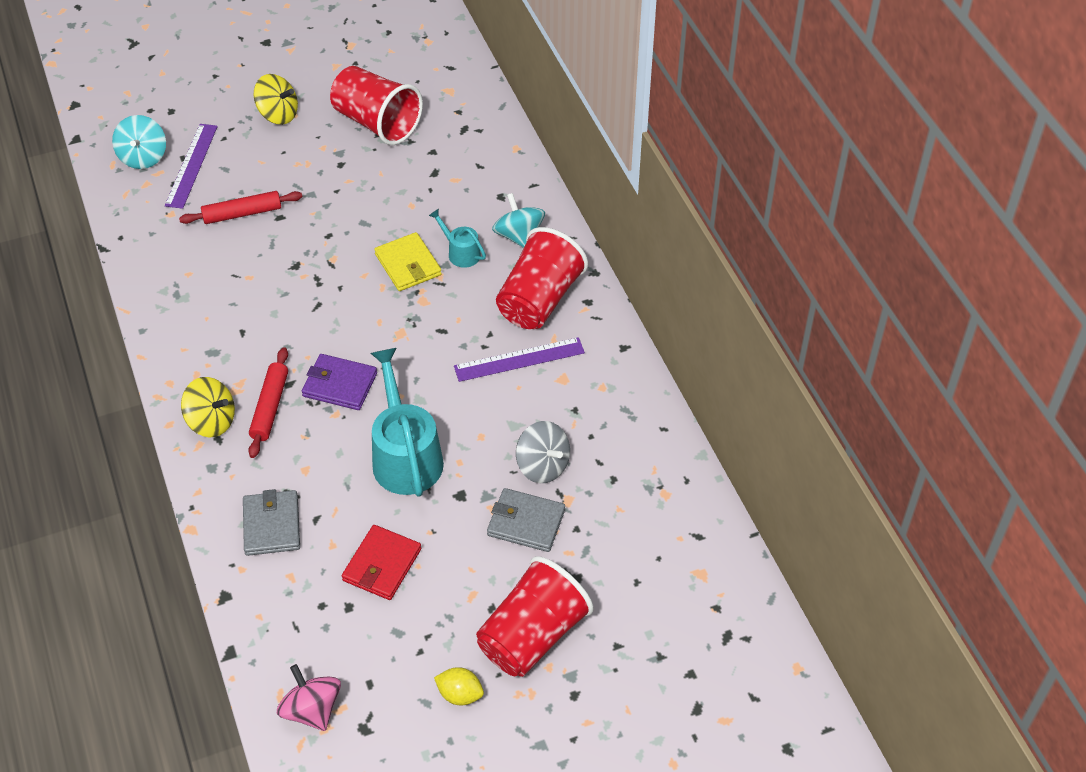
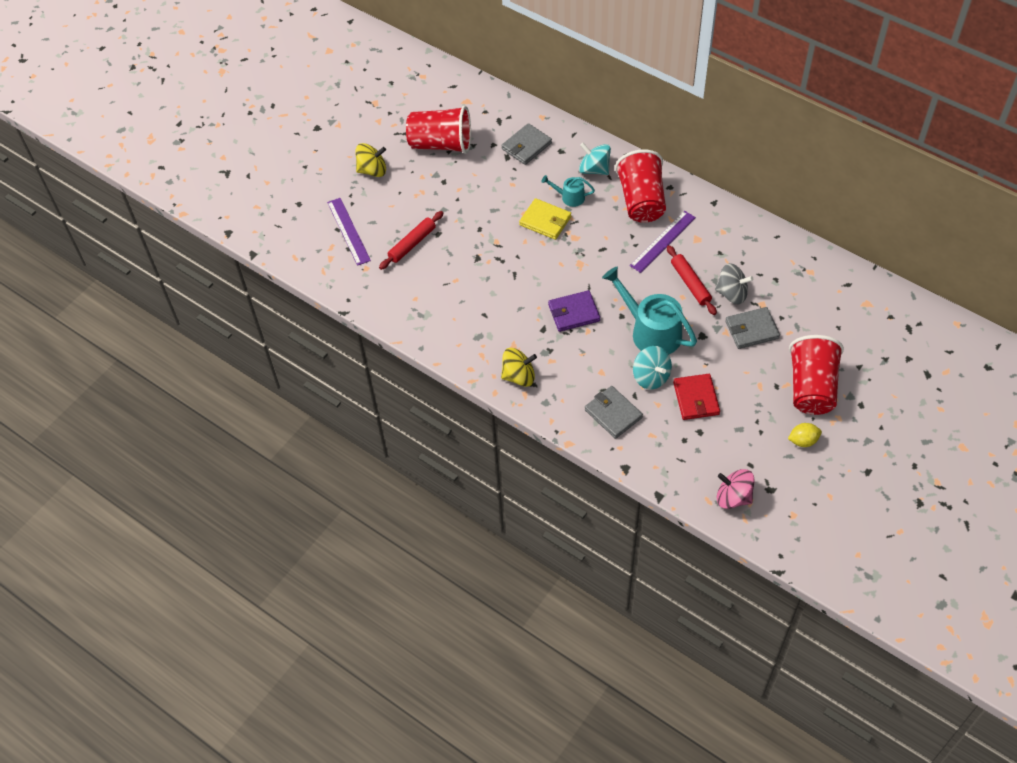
camera: 30 degrees left, 5 degrees up
(143, 157) = (311, 242): turquoise spinning top -> turquoise spinning top (651, 377)
(270, 407) = (545, 349): red rolling pin -> red rolling pin (690, 283)
(467, 171) = (526, 146): none -> grey wallet

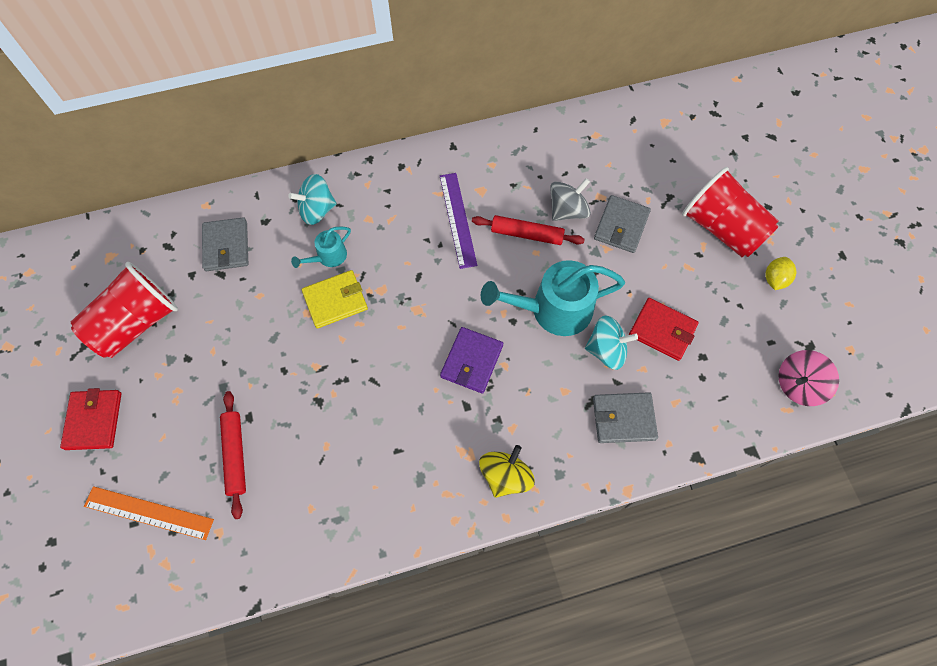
camera: 55 degrees left, 10 degrees up
(348, 231) = (149, 512): purple ruler -> orange ruler
(372, 170) = (94, 420): yellow spinning top -> red wallet
(641, 201) = (394, 200): red cup -> none

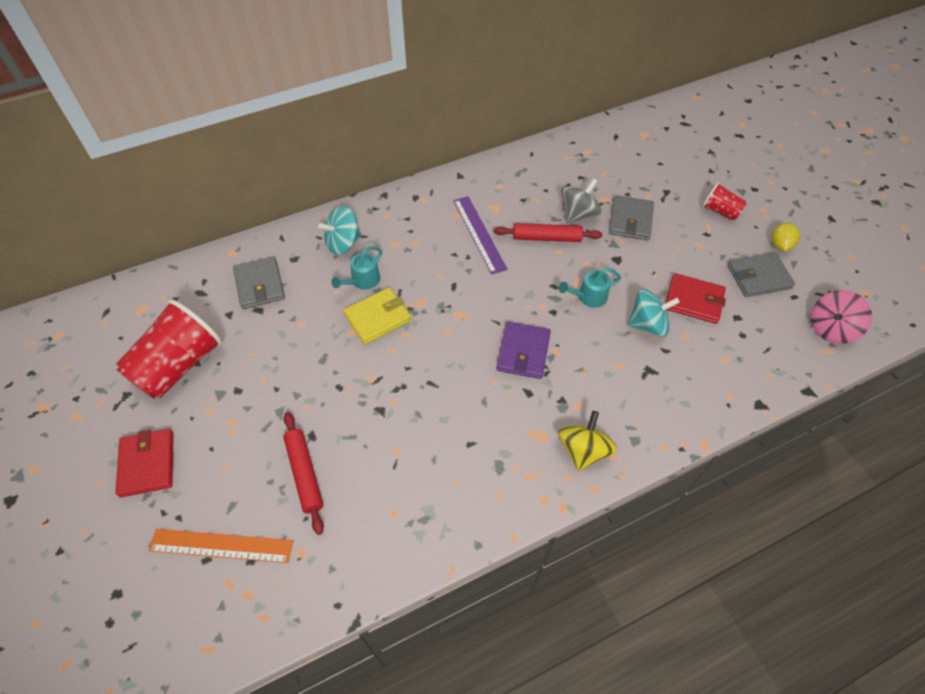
camera: 10 degrees left, 10 degrees down
(553, 309) = (588, 297): turquoise watering can -> turquoise watering can, size x0.50
(623, 418) = (681, 381): grey wallet -> grey wallet (758, 277)
(721, 229) = (720, 211): red cup -> red cup, size x0.50

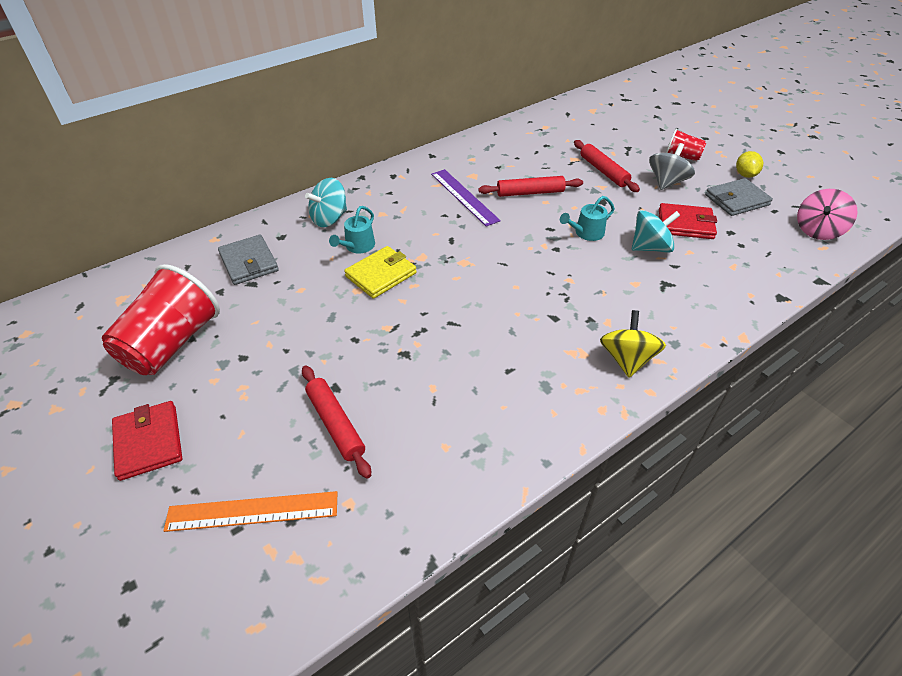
camera: 10 degrees left, 10 degrees down
(523, 352) = (538, 284): purple wallet -> none
(578, 214) = (554, 172): grey spinning top -> grey spinning top (666, 182)
(630, 220) = (603, 171): grey wallet -> red rolling pin

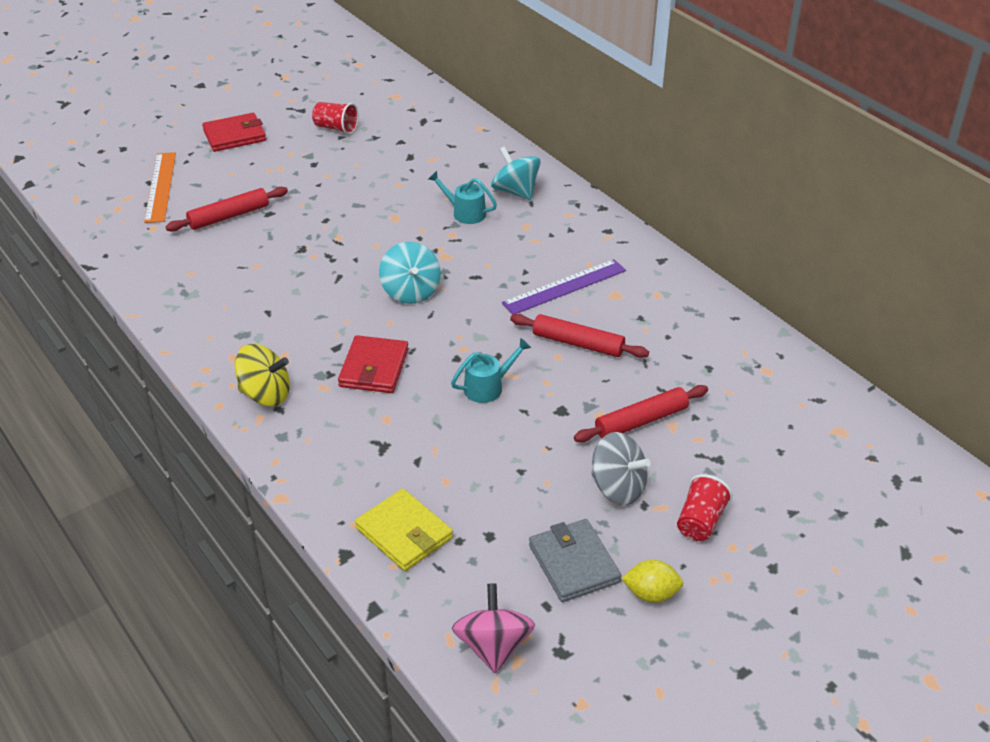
camera: 90 degrees right, 5 degrees down
(171, 343) = (336, 128): red cup -> red cup, size x0.50
(249, 262) = (441, 151): grey wallet -> none
(381, 275) = (417, 230): yellow wallet -> yellow wallet (404, 533)
(530, 193) = (578, 343): red rolling pin -> red rolling pin turned 60 degrees counterclockwise
(586, 233) = (488, 387): turquoise watering can -> turquoise watering can turned 90 degrees clockwise
(650, 247) = (455, 443): turquoise spinning top -> turquoise spinning top (411, 291)
(685, 224) = (508, 489): red wallet -> red wallet (374, 368)
(817, 230) = (493, 646): pink spinning top -> pink spinning top turned 45 degrees clockwise

